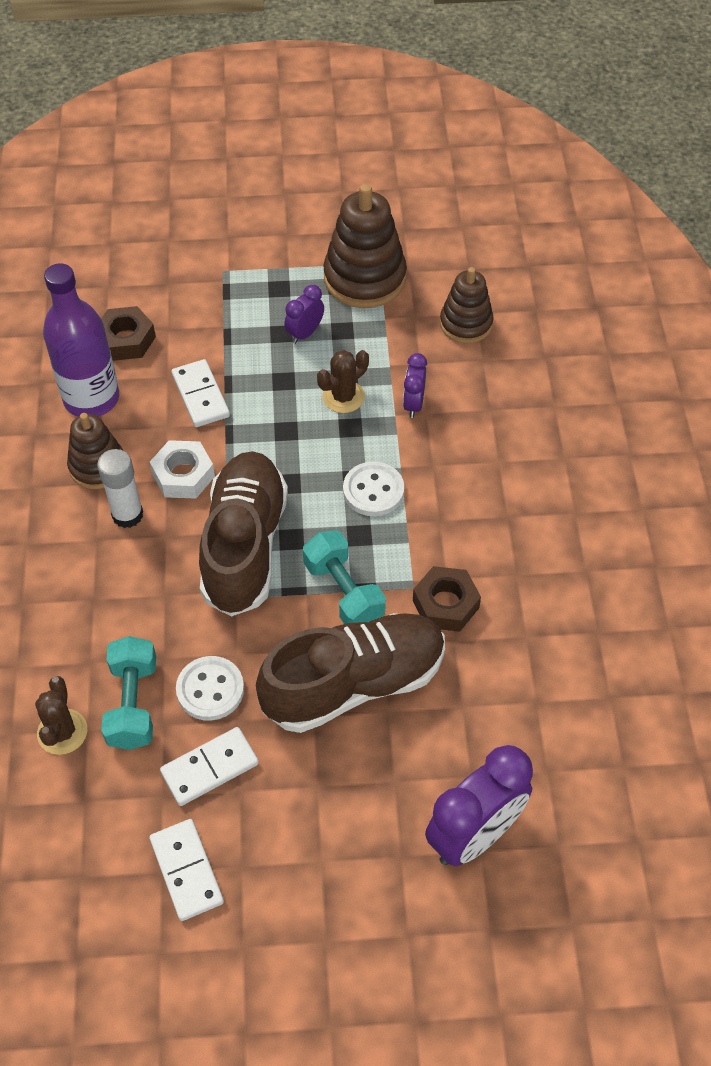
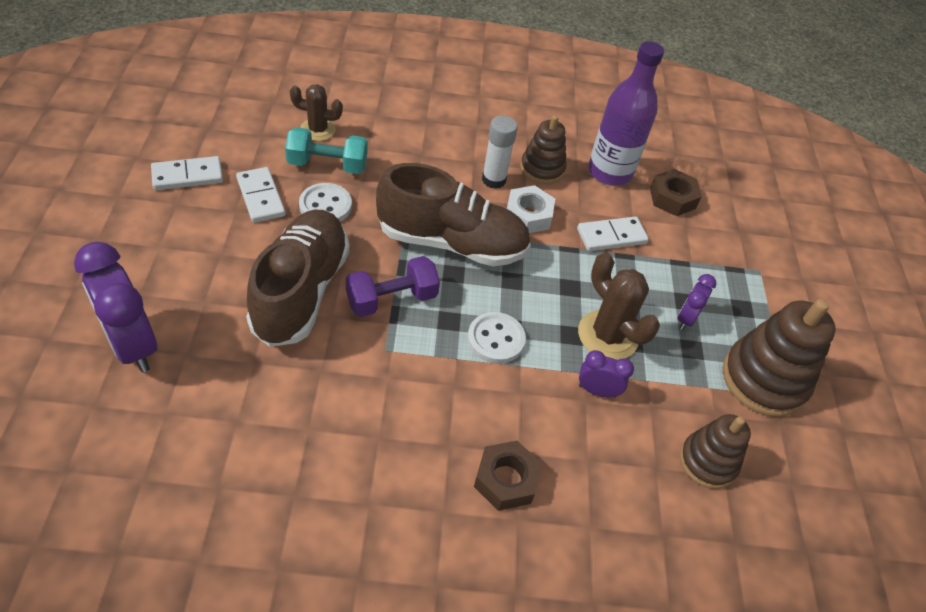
camera: 90 degrees right, 5 degrees down
(305, 333) = (686, 319): purple clock -> purple clock turned 105 degrees counterclockwise
(343, 397) = (608, 335): brown cactus -> brown cactus, size x1.50
(343, 592) = (391, 299): turquoise dumbbell -> purple dumbbell
(354, 684) = (301, 291): brown shoe -> brown shoe turned 150 degrees counterclockwise
(445, 604) = (360, 371): brown nut -> brown nut (506, 480)

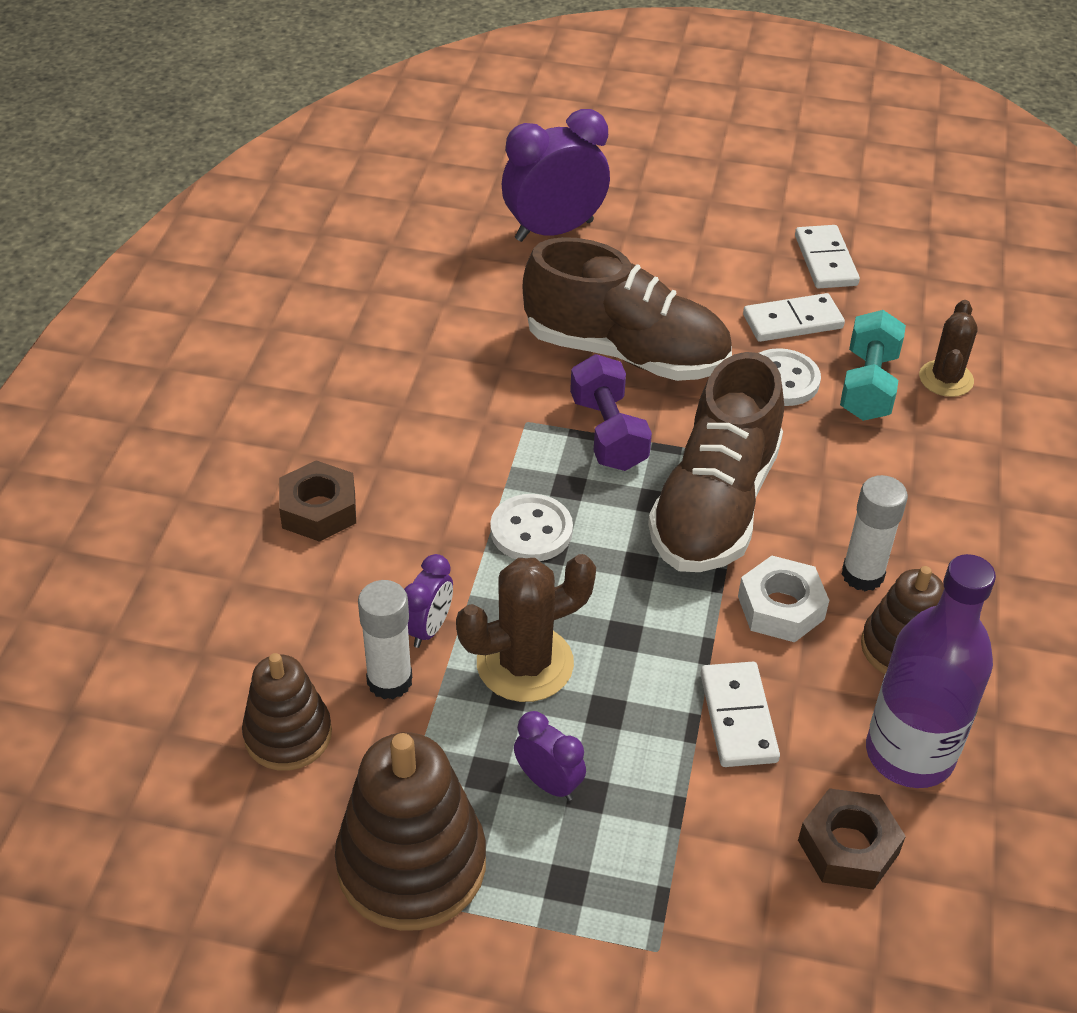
camera: 105 degrees right, 5 degrees down
(646, 408) = (389, 681): none -> white glue stick

